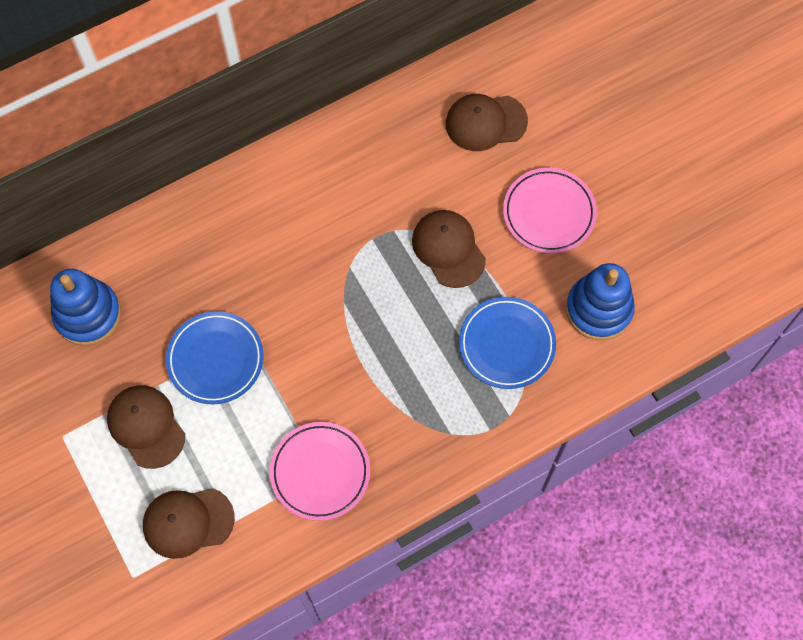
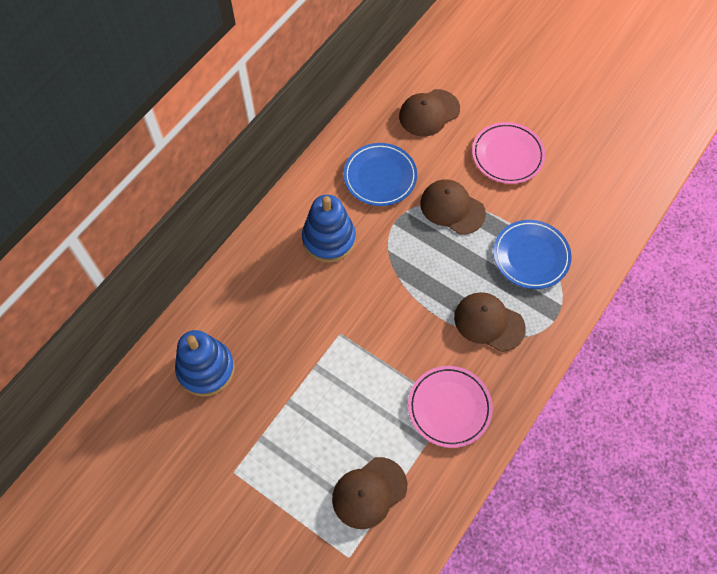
camera: 25 degrees left, 5 degrees down
(146, 426) = (297, 434): brown cap -> brown cap (489, 322)
(215, 359) = (324, 359): blue plate -> blue plate (380, 177)
(598, 309) = (579, 205): blue stacking toy -> blue stacking toy (329, 239)

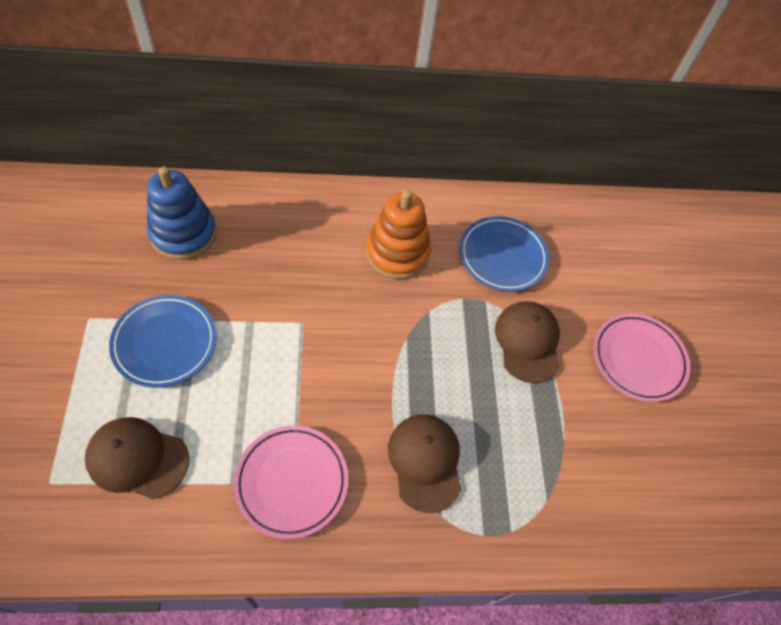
camera: 45 degrees right, 5 degrees down
(329, 239) = (397, 253): blue stacking toy -> orange stacking toy
(429, 113) = (612, 257): brown cap -> none
(531, 256) = (542, 458): blue plate -> blue plate (165, 343)

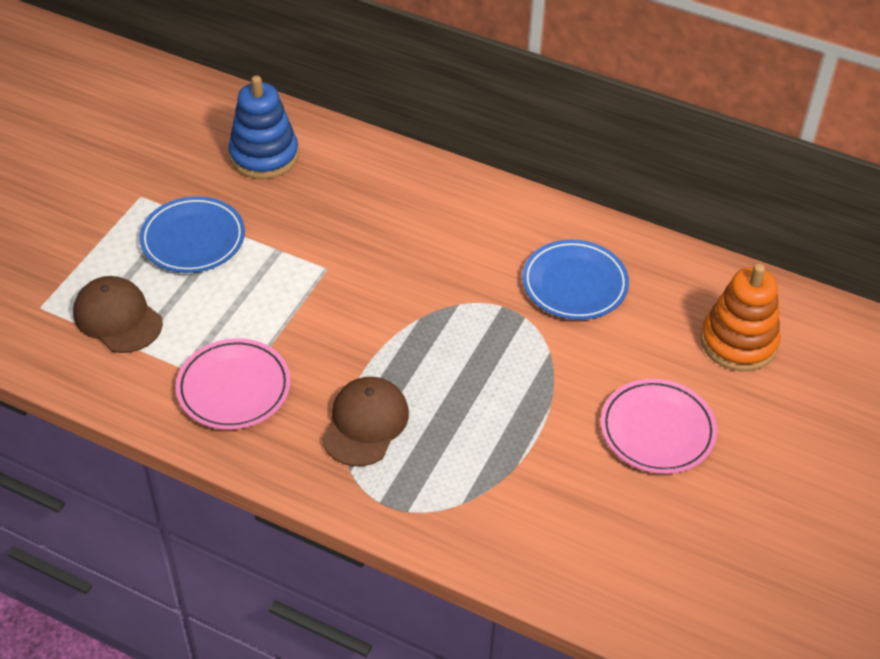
camera: 35 degrees right, 10 degrees down
(397, 253) = (462, 242): orange stacking toy -> orange stacking toy (738, 342)
(528, 342) = (543, 369): brown cap -> none

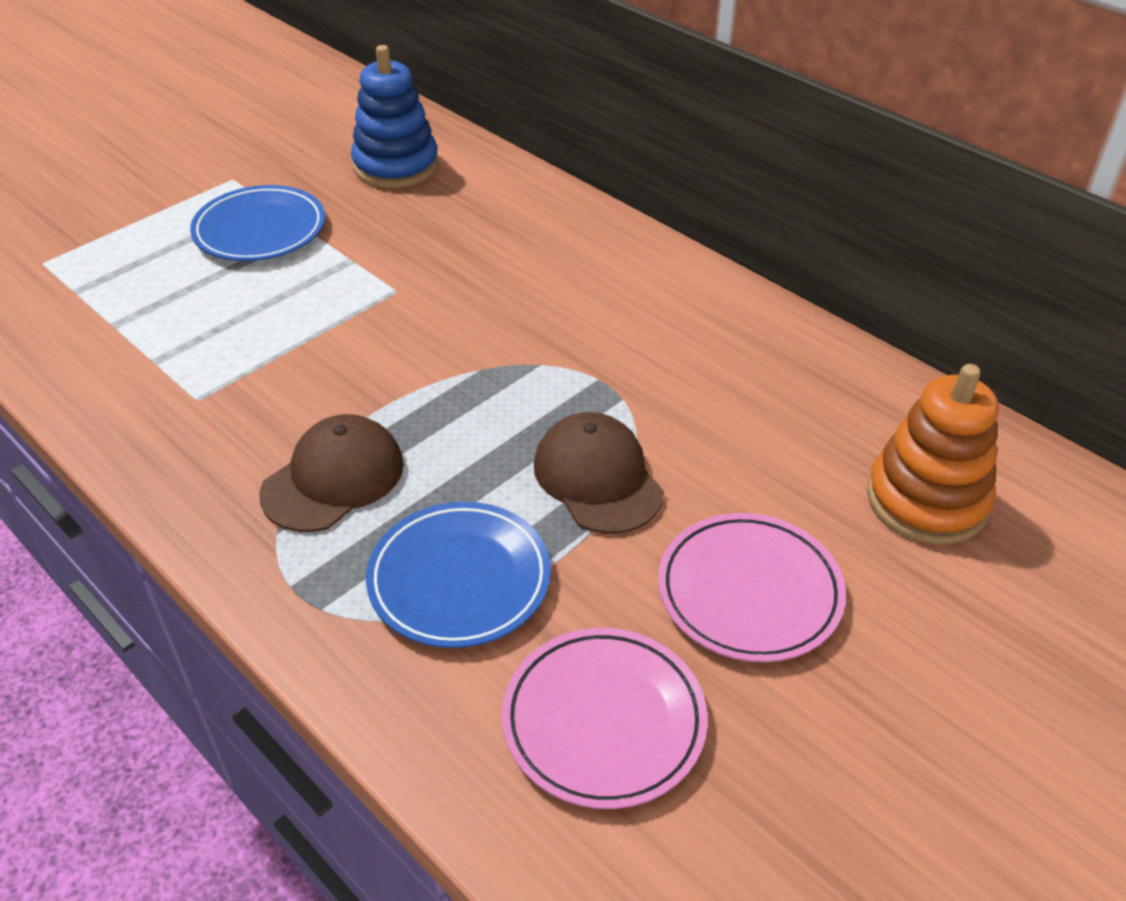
camera: 20 degrees right, 5 degrees down
(118, 318) = (118, 291): brown cap -> brown cap (598, 478)
(234, 388) = (196, 396): pink plate -> pink plate (604, 721)
(574, 284) = (711, 374): blue plate -> blue plate (459, 579)

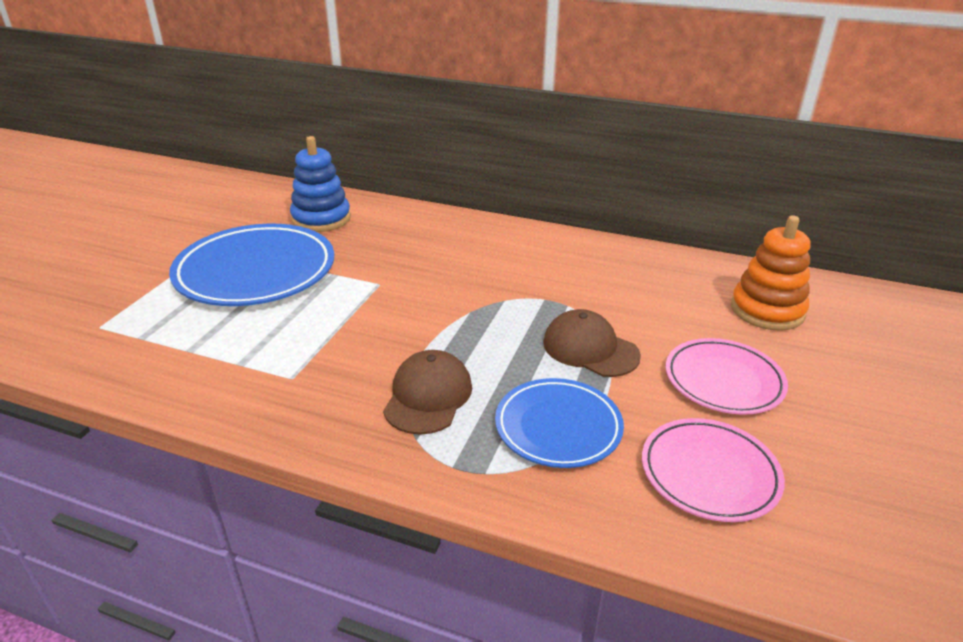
camera: 25 degrees left, 10 degrees down
(260, 230) = (256, 272): blue plate -> blue plate, size x1.66

